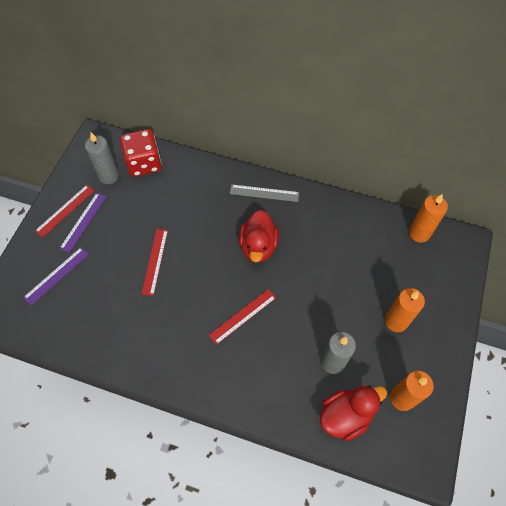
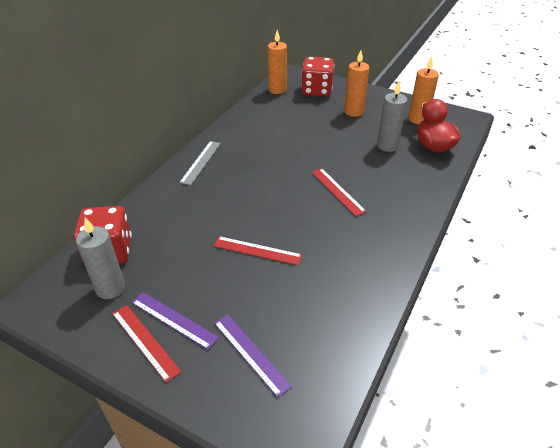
camera: 80 degrees left, 20 degrees down
(258, 246) = (262, 173): red duck -> none
(432, 275) = (316, 90): none -> red dice

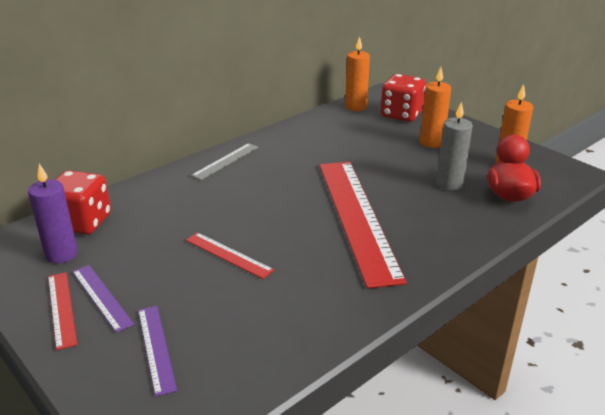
camera: 20 degrees right, 10 degrees down
(110, 288) = (61, 254): grey candle -> purple candle
(337, 191) = (357, 217): red ruler -> red ruler, size x2.27

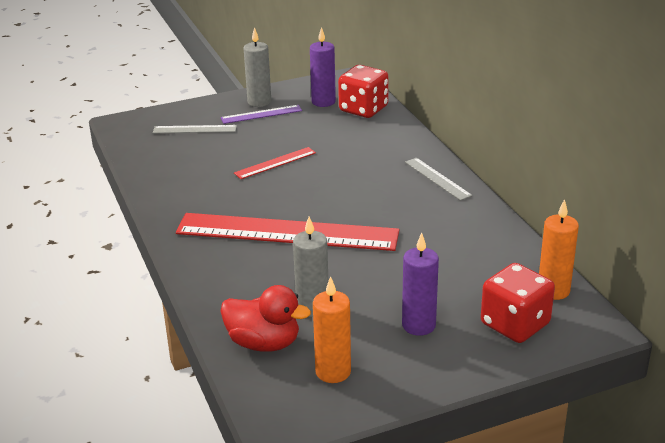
camera: 110 degrees right, 0 degrees up
(61, 309) = (259, 102): red ruler -> grey candle
(156, 348) = (195, 129): purple ruler -> grey ruler
(431, 142) = (418, 325): orange candle -> purple candle

